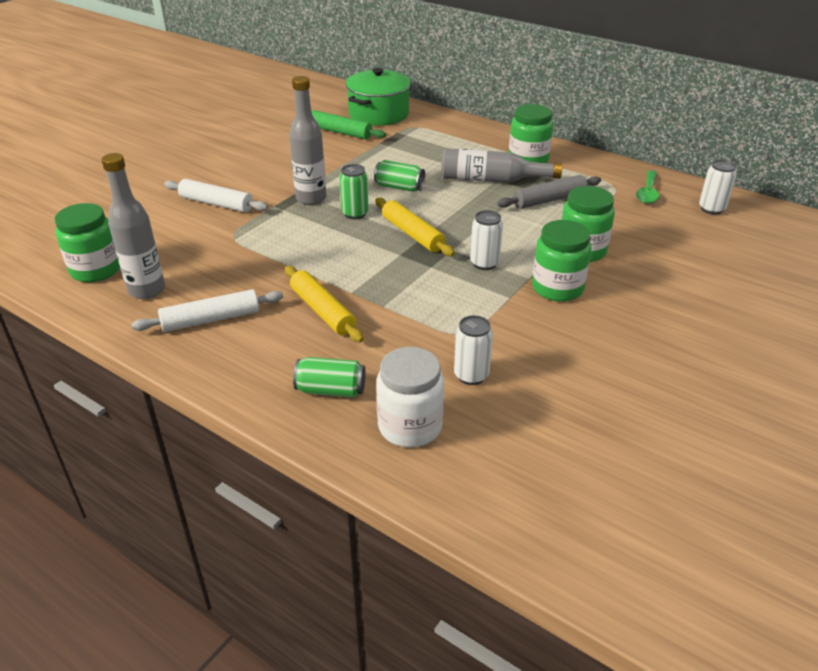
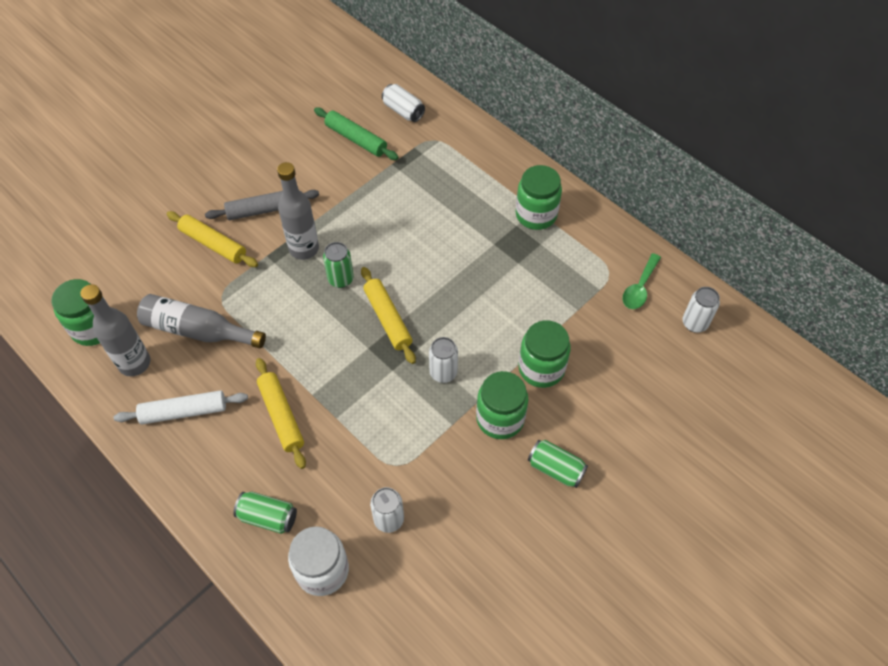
camera: 10 degrees right, 20 degrees up
(216, 204) = (213, 244): white rolling pin -> yellow rolling pin
(379, 114) = (403, 111): green pot -> white can
(399, 187) = (393, 242): green can -> green can (555, 469)
(492, 180) = (488, 244): grey bottle -> grey bottle (198, 330)
(549, 200) = (536, 285): grey rolling pin -> grey rolling pin (264, 210)

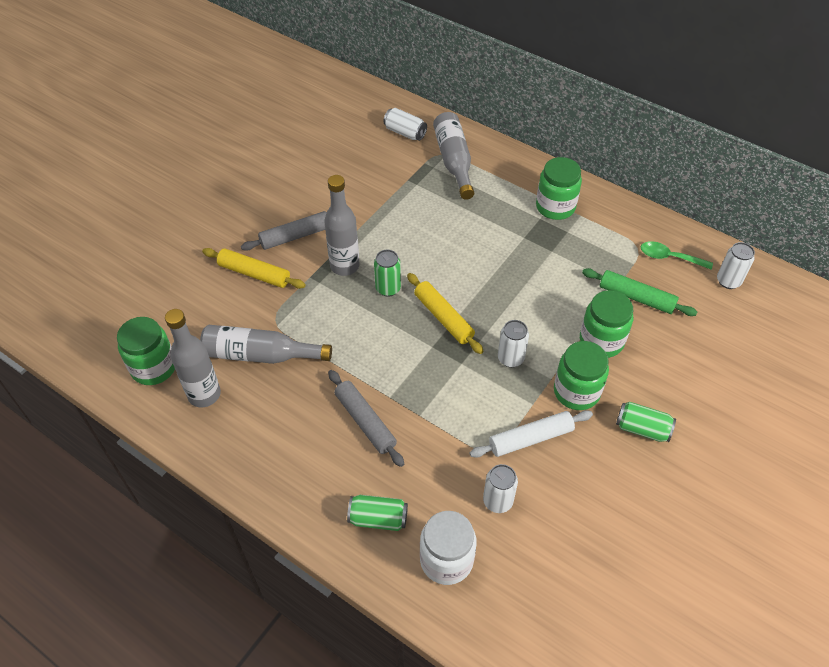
camera: 10 degrees left, 5 degrees down
(184, 412) = (266, 433): white rolling pin -> white rolling pin (530, 438)
(281, 416) = (365, 421): yellow rolling pin -> grey rolling pin
(356, 139) = (367, 162): green rolling pin -> green rolling pin (636, 297)
(445, 149) = (454, 161): none -> grey bottle
(639, 288) = (669, 257): green spoon -> green spoon turned 90 degrees clockwise

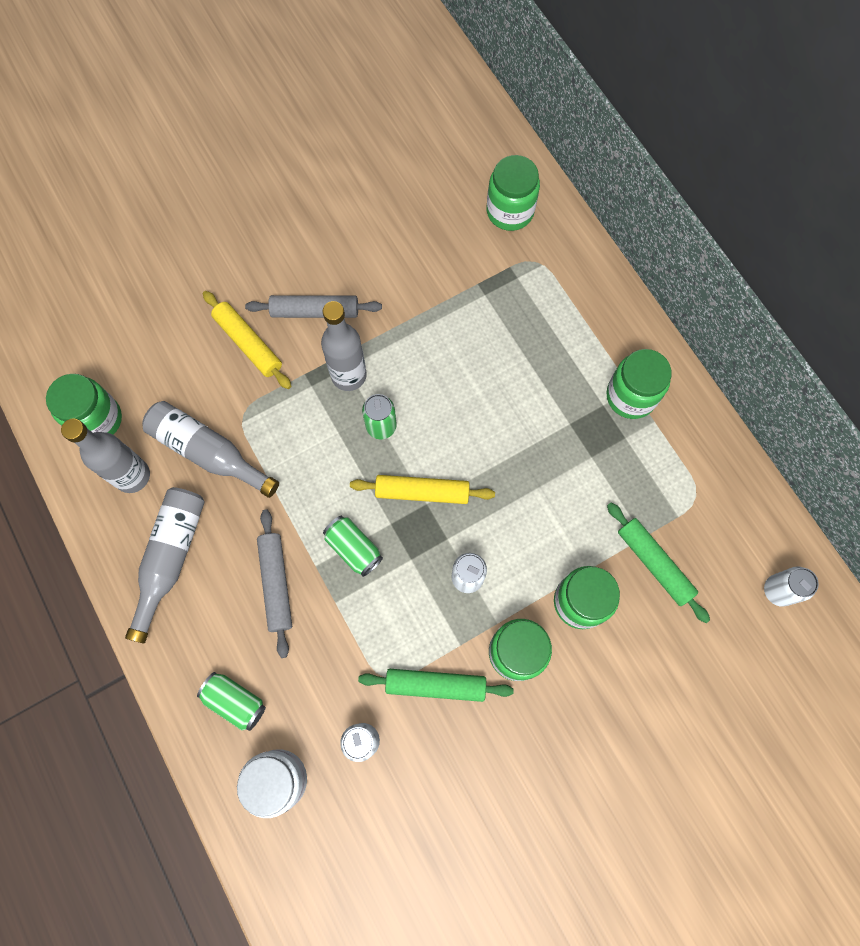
camera: 25 degrees right, 20 degrees up
(405, 132) = (510, 211): white can -> green jar
(443, 317) = (422, 492): yellow rolling pin -> yellow rolling pin turned 75 degrees counterclockwise
(454, 161) = (546, 278): grey bottle -> grey bottle (171, 558)
(530, 438) = (435, 685): white rolling pin -> green rolling pin
(642, 429) = (561, 731): green can -> green can (353, 548)
(669, 257) = (726, 527): green spoon -> none

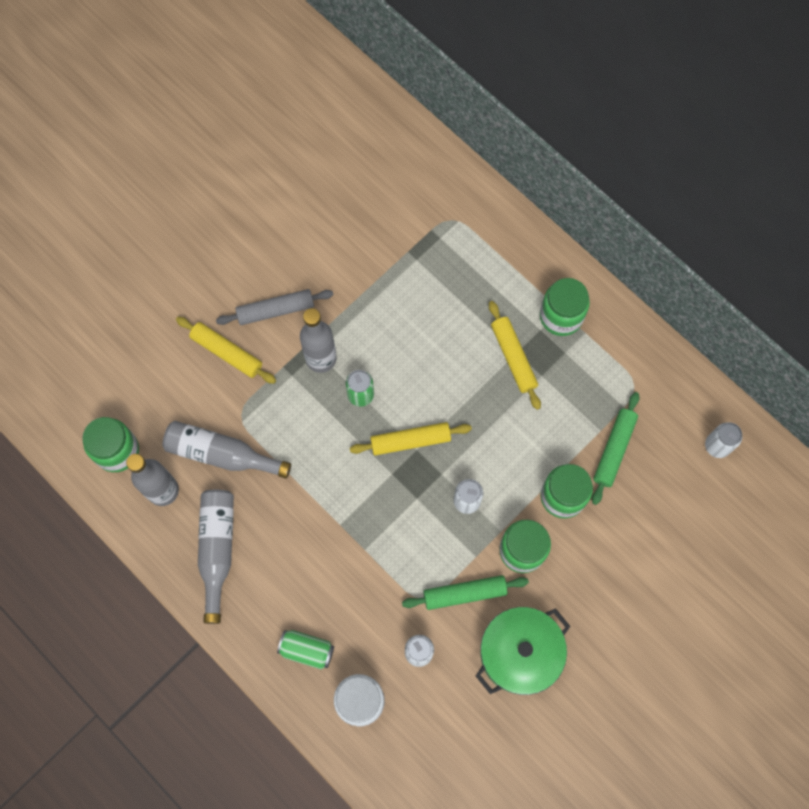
camera: 15 degrees left, 0 degrees up
(276, 584) = (311, 547): grey rolling pin -> none
(353, 548) = (367, 502): green can -> none
(480, 775) = (519, 653): none -> green pot
(510, 211) = (418, 180): green jar -> none
(564, 428) = (513, 357): none -> yellow rolling pin
(654, 563) = (614, 450): green rolling pin -> green rolling pin turned 75 degrees clockwise

